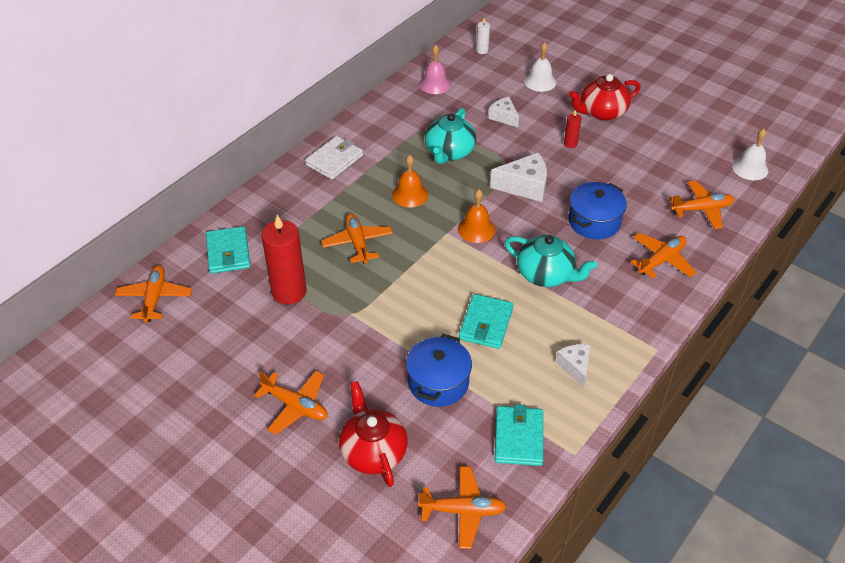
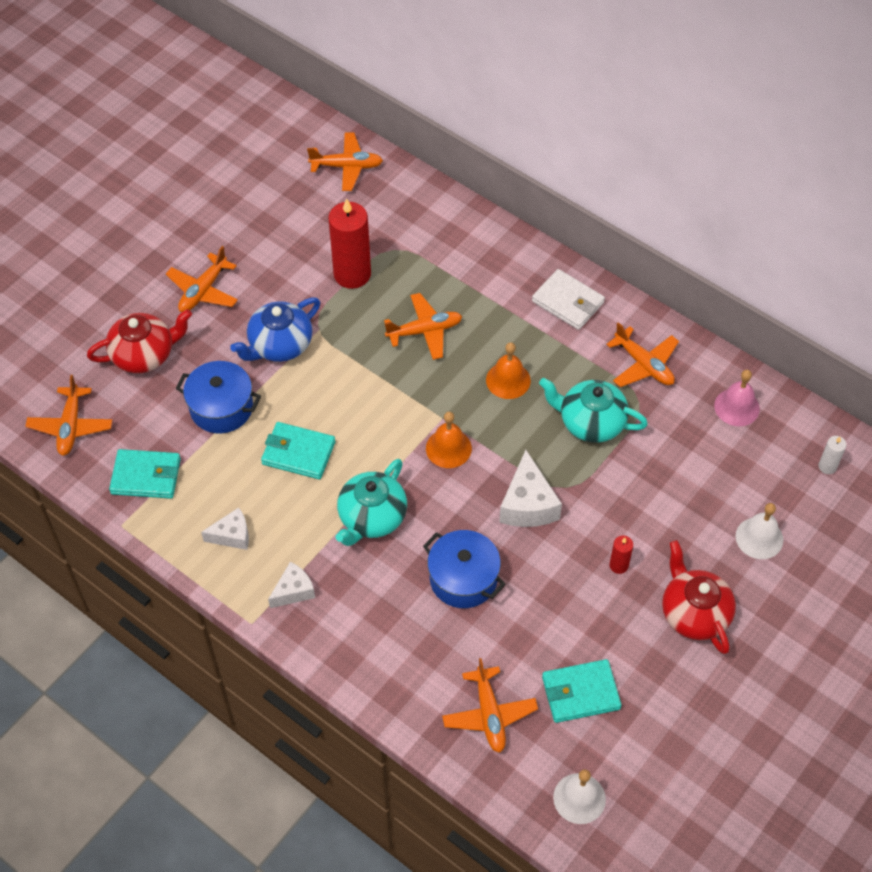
camera: 90 degrees right, 10 degrees up
(228, 252) = (410, 217): turquoise wallet -> turquoise wallet (580, 693)
(367, 342) = (279, 345): none -> blue teapot
(504, 117) = (670, 487): white cheese -> white cheese (293, 591)
(661, 260) = (393, 649): orange plane -> orange plane (644, 365)

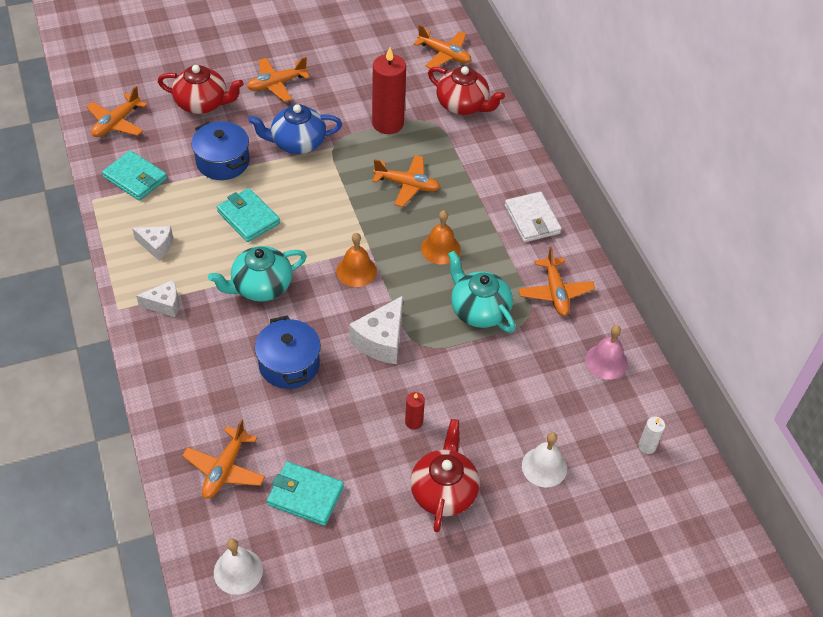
camera: 30 degrees right, 5 degrees down
(409, 214) = (463, 105): none -> red teapot

